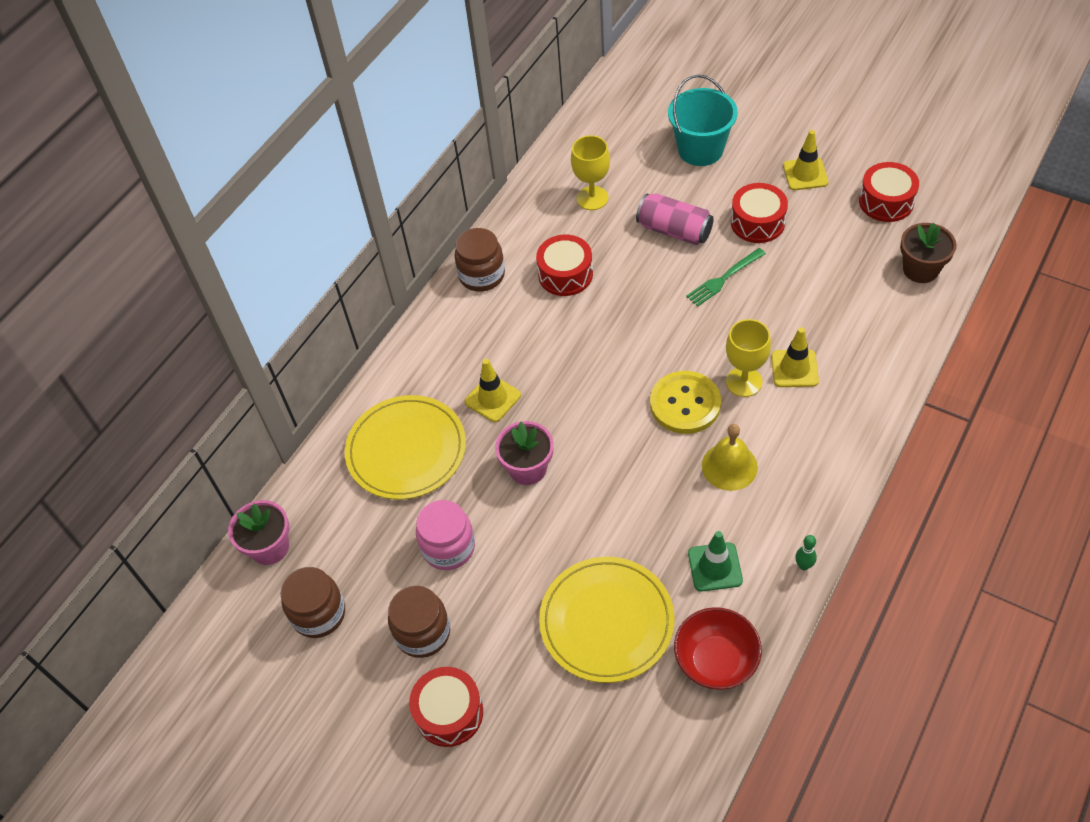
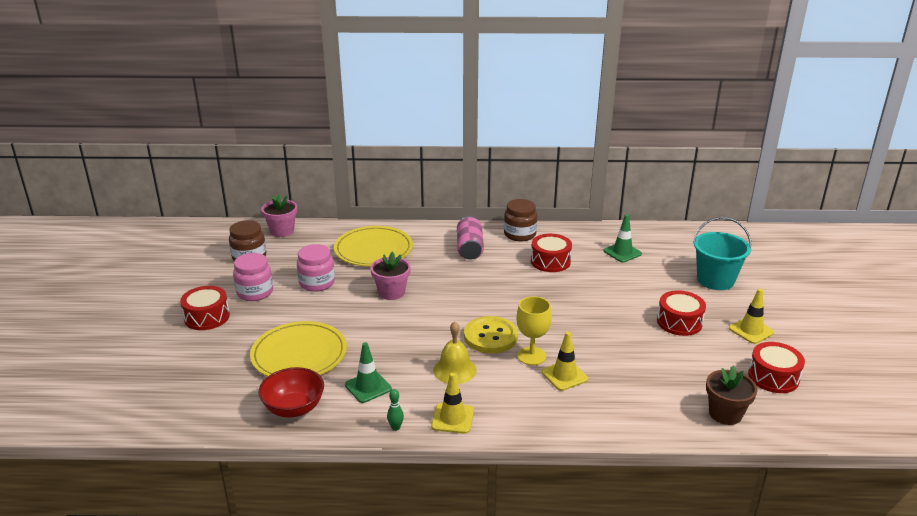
camera: 55 degrees right, 25 degrees down
(423, 633) = (255, 292): brown jar -> pink jar
(492, 398) = (432, 265): yellow traffic cone -> yellow traffic cone (452, 418)
(592, 198) = (622, 252): yellow goblet -> green traffic cone
(674, 230) = (631, 290): pink can -> pink can (469, 248)
(723, 279) = (612, 322): green fork -> none

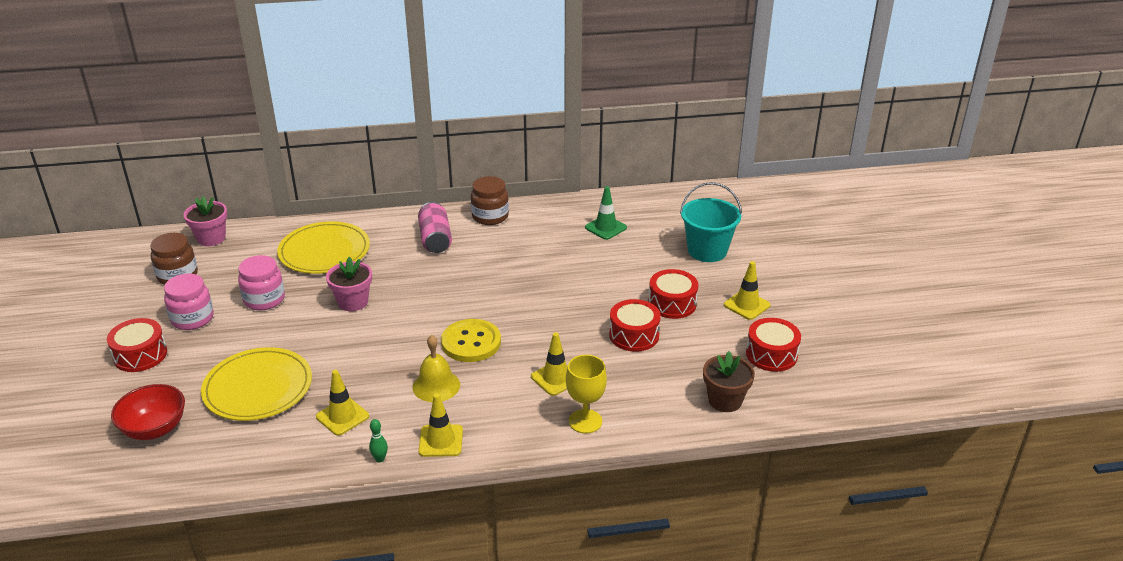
camera: 10 degrees left, 5 degrees up
(294, 408) = (262, 451): red bowl -> red bowl (154, 429)
(368, 387) = (342, 416): green traffic cone -> yellow traffic cone
(531, 356) = (518, 360): yellow goblet -> yellow goblet (585, 421)
(550, 261) = (527, 246): red drum -> red drum (634, 335)

